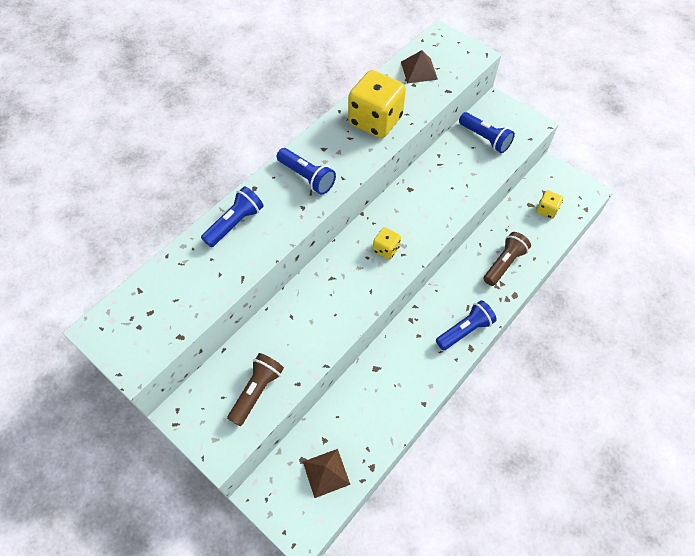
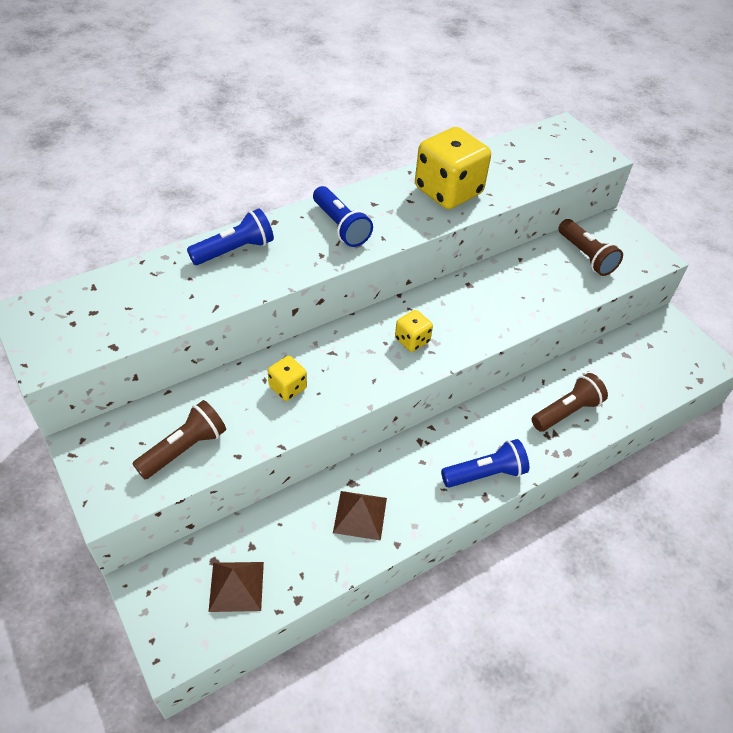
camera: 15 degrees right, 10 degrees down
(419, 70) = (523, 155): brown pyramid -> brown pyramid (360, 515)
(485, 138) = (586, 256): blue flashlight -> brown flashlight
(546, 210) = (645, 367): yellow dice -> yellow dice (288, 387)

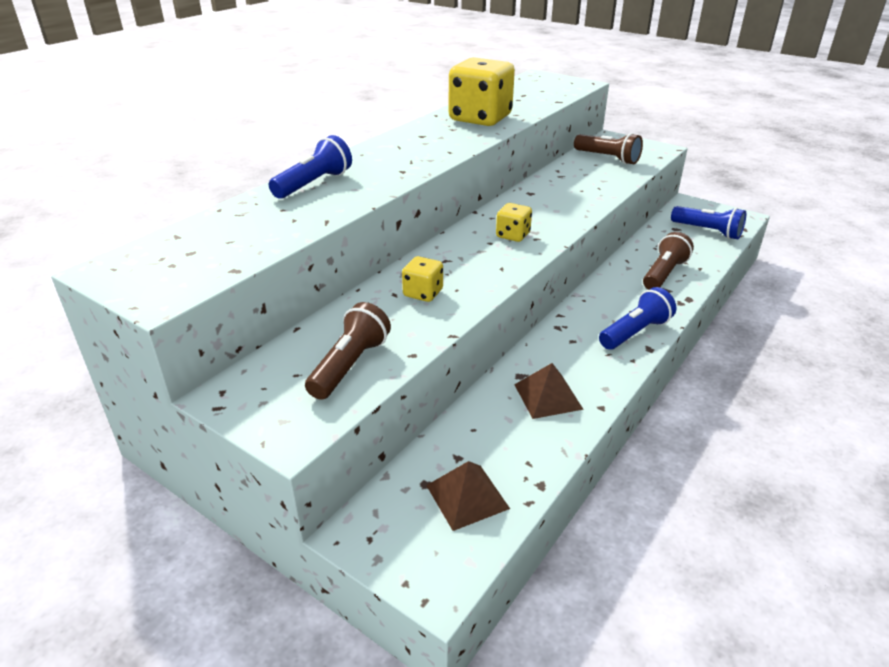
camera: 20 degrees left, 15 degrees down
(340, 226) = (404, 152): blue flashlight -> blue flashlight (708, 231)

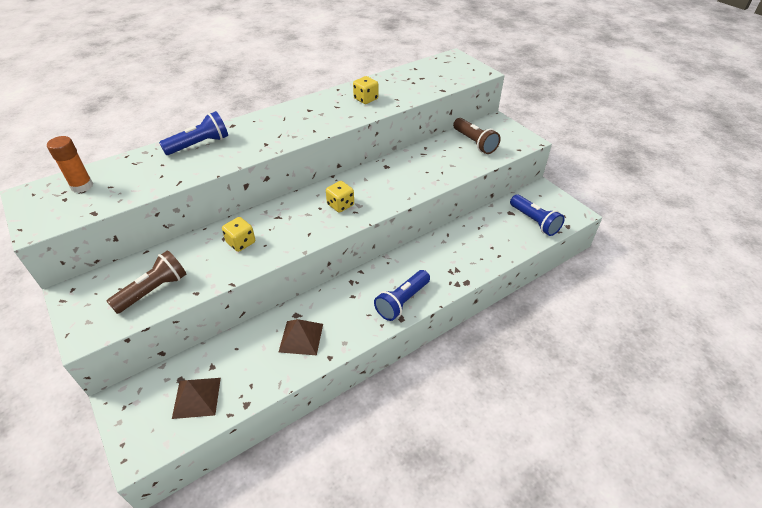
camera: 20 degrees right, 10 degrees up
(185, 247) = (82, 186): none -> orange glue stick
(480, 118) = (366, 99): yellow dice -> yellow dice, size x0.48
(635, 332) = (402, 301): blue flashlight -> blue flashlight turned 150 degrees clockwise
(664, 274) = (466, 254): brown flashlight -> none

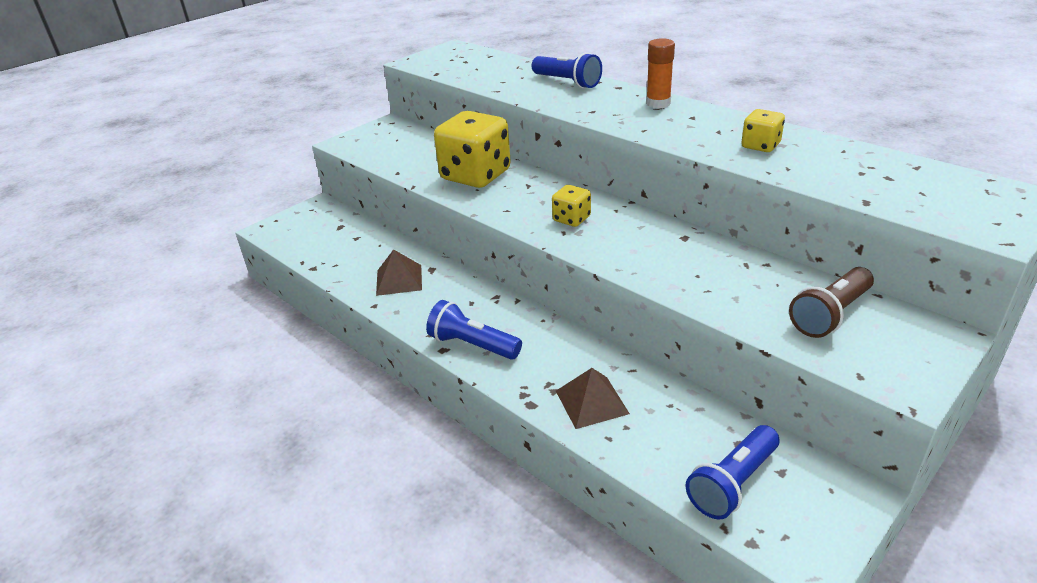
camera: 80 degrees right, 10 degrees down
(82, 186) = (472, 59): orange glue stick -> orange glue stick (658, 103)
(154, 290) = (396, 153): brown flashlight -> none
(196, 397) = (321, 240): brown pyramid -> brown pyramid (591, 402)
(241, 242) = (475, 175): yellow dice -> yellow dice, size x2.08

